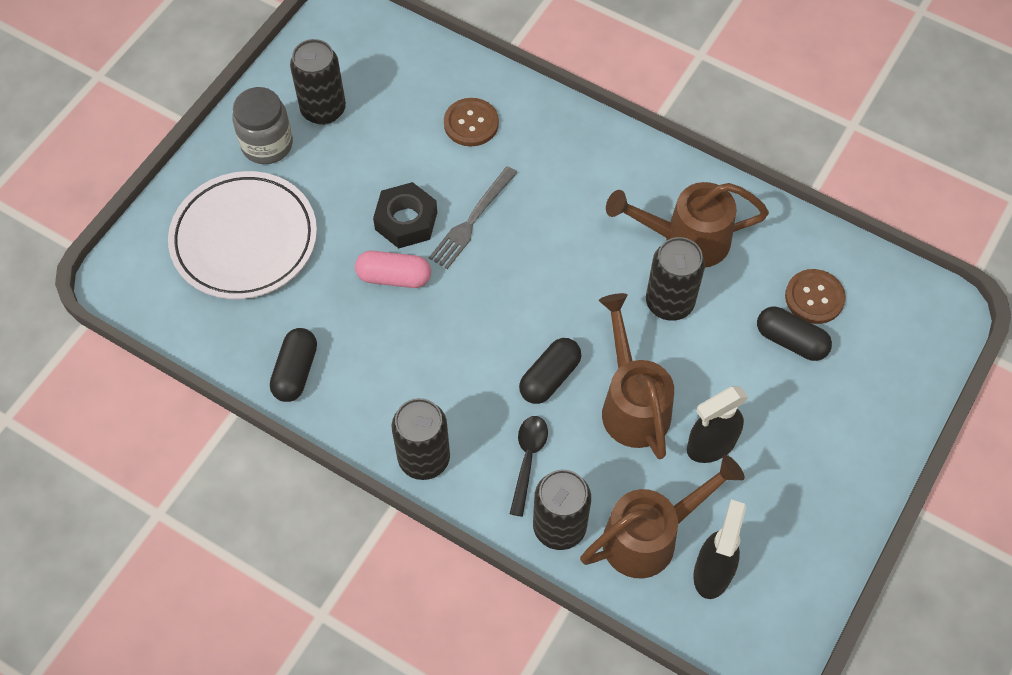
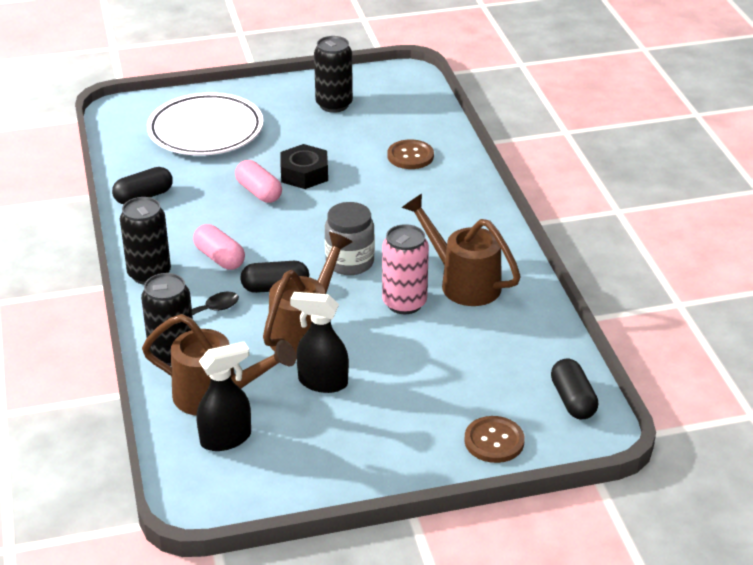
camera: 45 degrees right, 25 degrees down
(267, 144) = (280, 101): grey jar -> grey jar (350, 262)
(460, 385) = (219, 258): none -> pink capsule
(472, 220) = (342, 195): grey fork -> none
(669, 302) = (404, 303): black can -> pink can
(790, 341) = (456, 371): black capsule -> black capsule (572, 400)
(814, 297) = (507, 362): brown button -> brown button (494, 441)

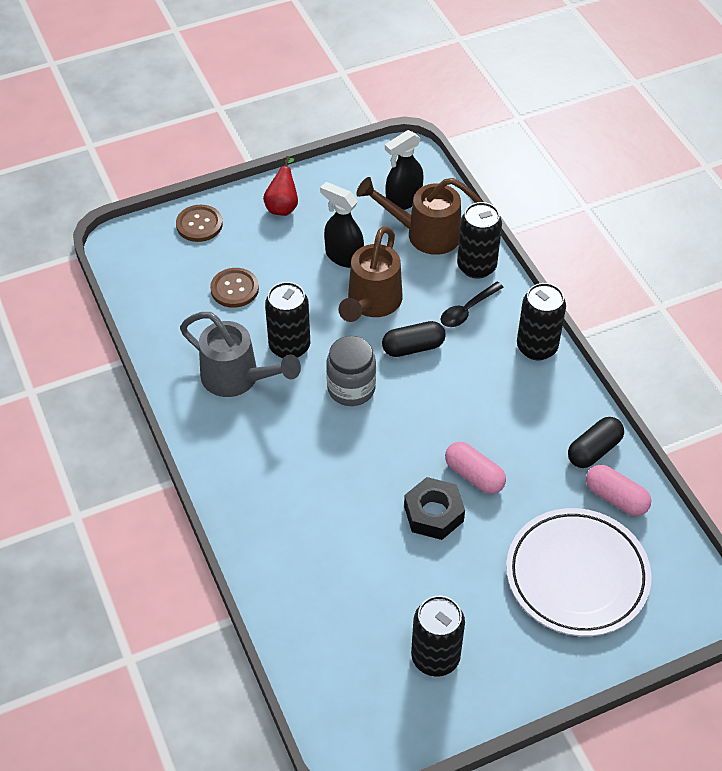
camera: 170 degrees right, 15 degrees up
(219, 258) = (479, 376): pink capsule -> pink capsule (616, 498)
(322, 382) = (343, 256): black spray bottle -> black spray bottle turned 150 degrees counterclockwise
(383, 451) = (283, 206): none -> red pear
(404, 303) = (289, 346): pink can -> black can
(410, 156) = (318, 564): brown button -> brown button (234, 289)
(463, 282) = (237, 378): brown watering can -> grey watering can
(572, 400) = (137, 267): black capsule -> none

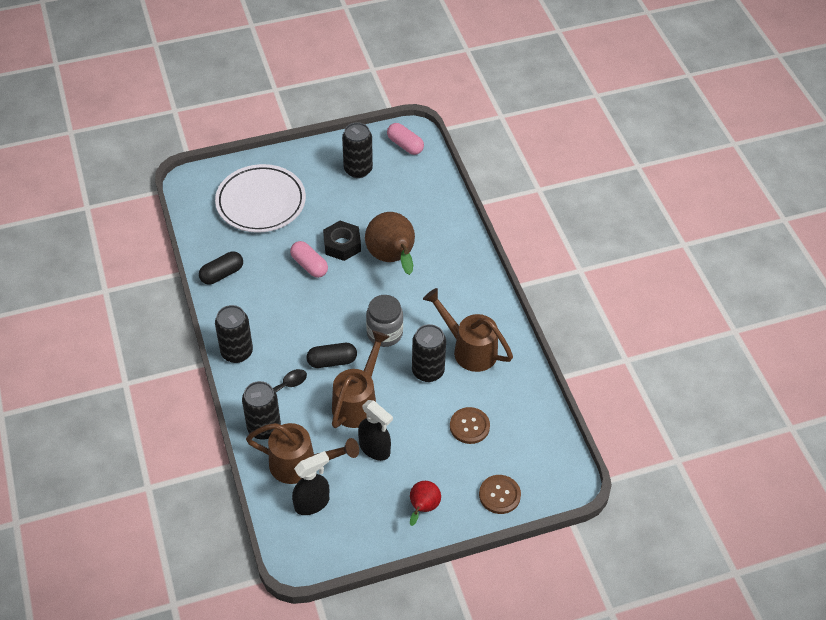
camera: 175 degrees left, 0 degrees up
(237, 378) = (469, 349): grey watering can -> brown watering can
(355, 498) = (392, 259): none -> brown pear
(616, 498) = (219, 243): pink capsule -> pink capsule (405, 145)

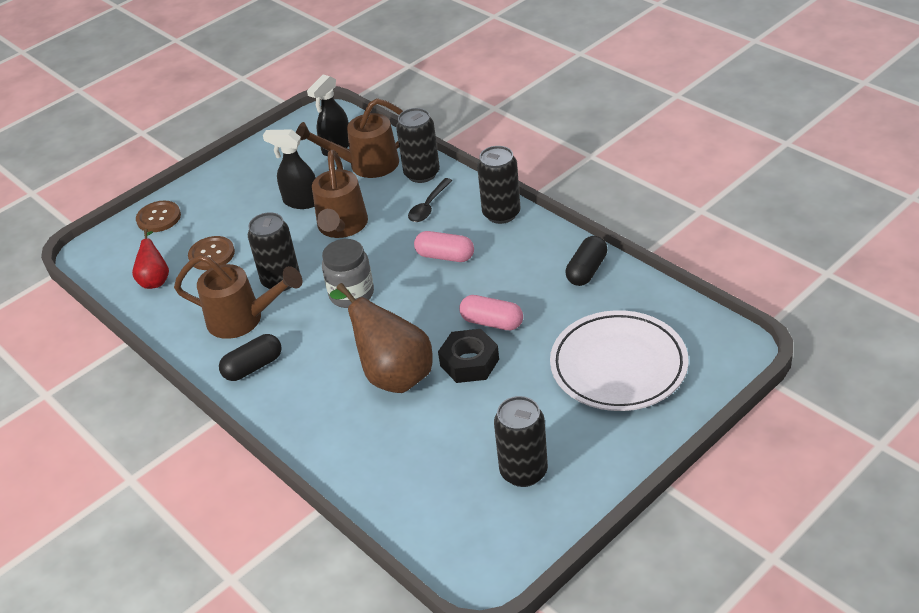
camera: 160 degrees right, 10 degrees down
(332, 361) = (393, 247): black capsule -> black capsule (253, 367)
(405, 145) = (480, 546): pink capsule -> pink capsule (445, 256)
(423, 508) = (230, 182): red pear -> red pear (155, 280)

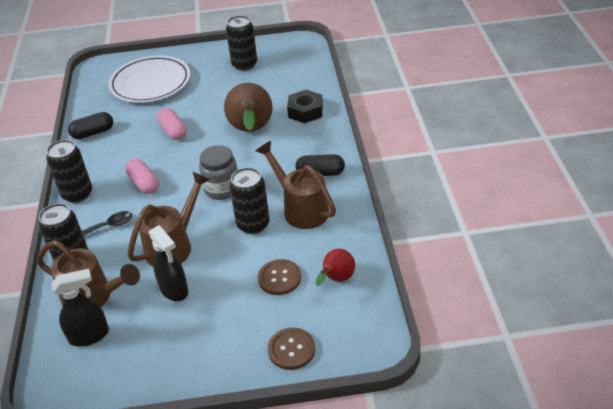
camera: 145 degrees left, 0 degrees up
(469, 362) = (209, 117): black nut -> black nut (305, 111)

